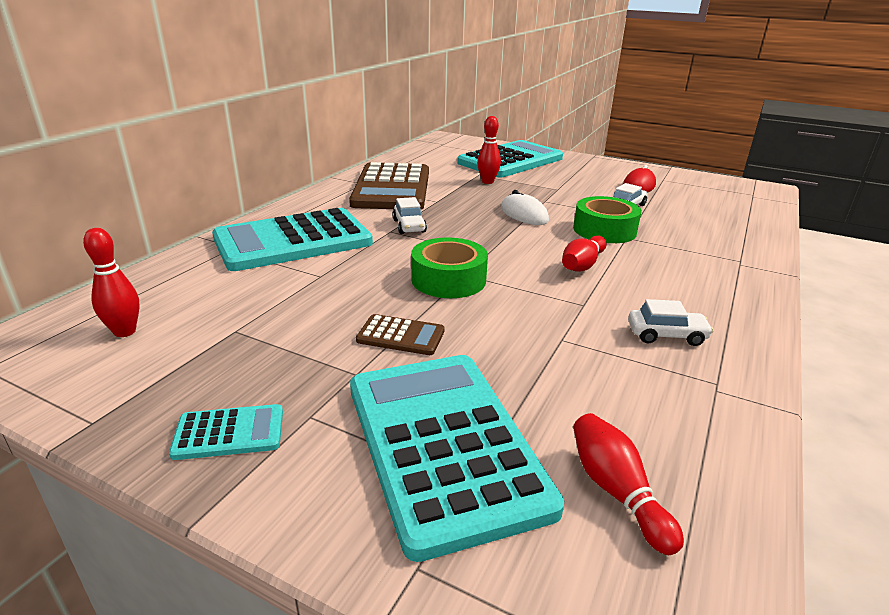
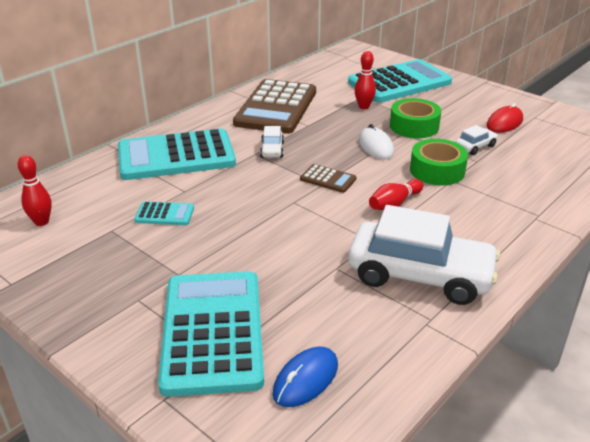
camera: 15 degrees right, 5 degrees up
(229, 433) = (86, 303): turquoise calculator -> turquoise calculator (164, 214)
(401, 336) = (220, 249): brown calculator -> brown calculator (328, 179)
(448, 279) = (278, 205): green tape -> green tape (414, 126)
(616, 491) = (306, 379): red bowling pin -> blue mouse
(666, 335) = (420, 275): white car -> white car, size x2.37

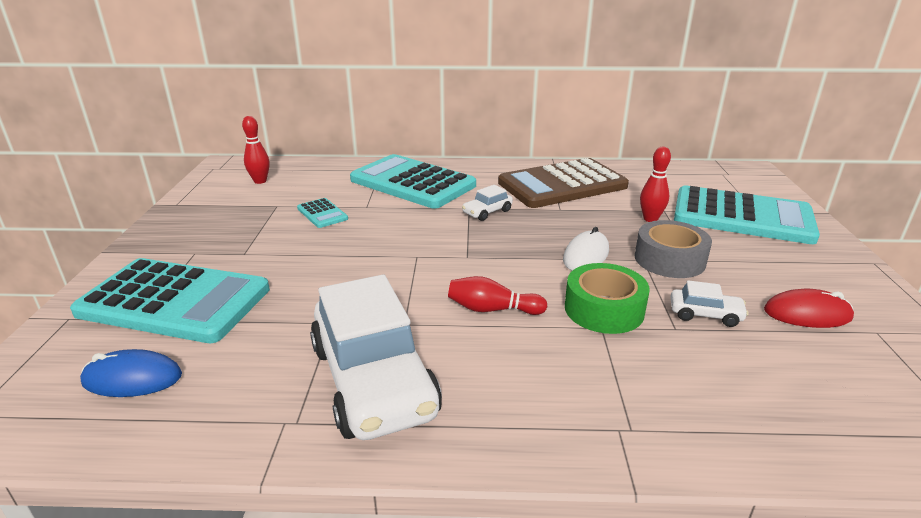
camera: 50 degrees right, 5 degrees down
(213, 331) = (174, 301): turquoise calculator -> turquoise calculator turned 60 degrees clockwise
(328, 179) = (481, 256): brown calculator -> none
(414, 126) = (669, 259): green tape -> grey tape

